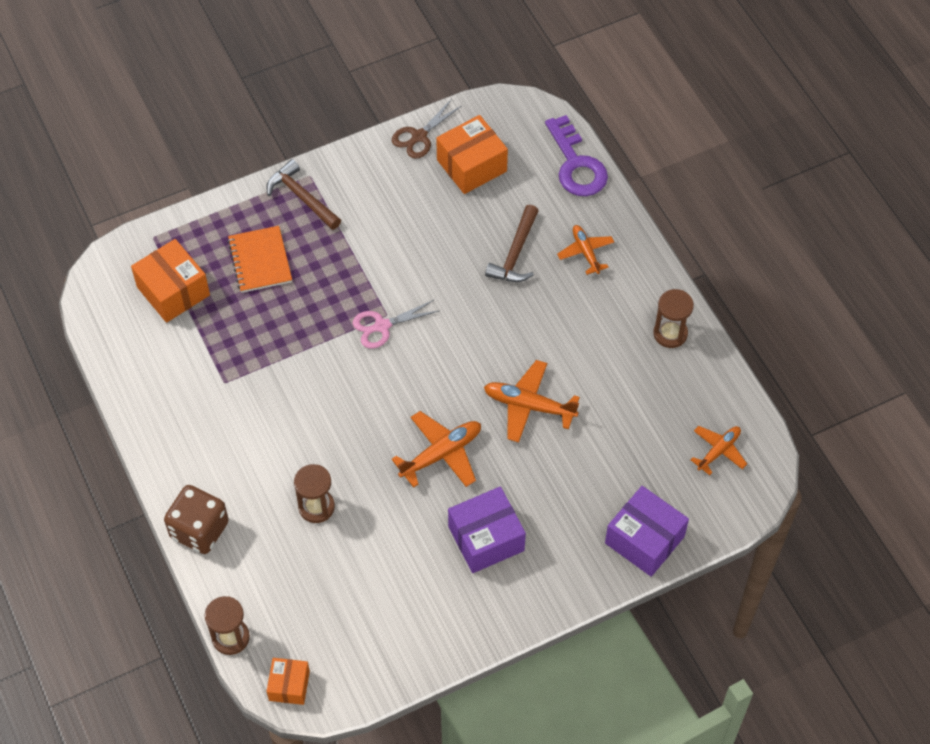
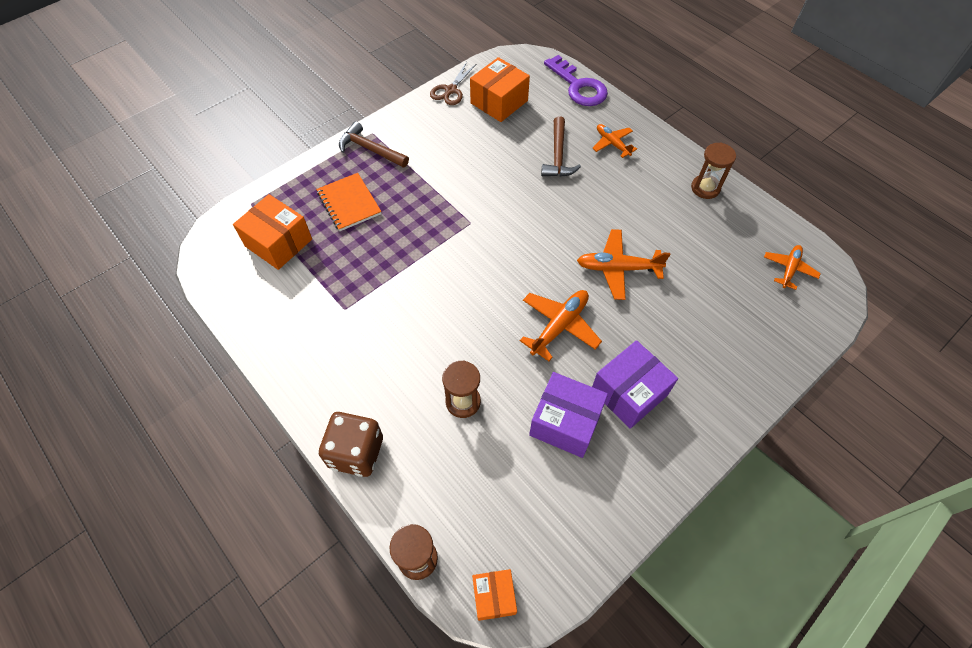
camera: 15 degrees left, 0 degrees up
(381, 326) = (469, 232): pink scissors -> none
(644, 540) = (766, 358): purple box -> purple box (565, 422)

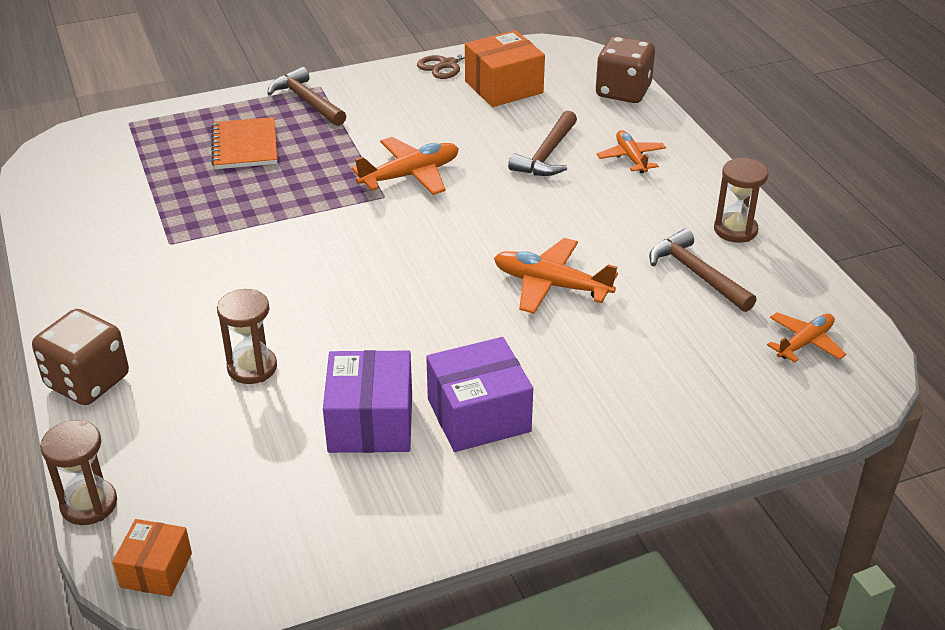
camera: 20 degrees right, 20 degrees down
(278, 243) = (135, 164): orange box -> none
(559, 326) = (430, 324): orange plane -> orange plane (410, 175)
(565, 422) = (371, 423): purple box -> purple box turned 45 degrees clockwise
(578, 86) = (623, 92): purple key -> brown dice
(700, 232) = (696, 274): none -> brown hammer

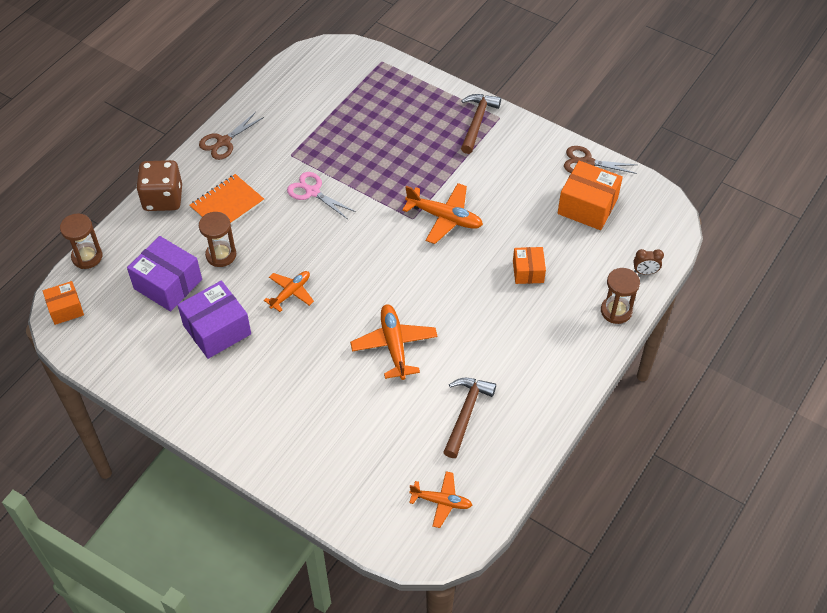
camera: 55 degrees right, 15 degrees up
(70, 288) = (223, 142): none -> brown scissors
(245, 146) = (405, 125): orange notebook -> orange notebook (227, 205)
(249, 250) = (312, 192): none -> pink scissors
(478, 415) = (256, 373): purple box -> purple box (168, 284)
(546, 155) = (528, 271): brown hammer -> orange box
(623, 92) = (645, 272): brown dice -> brown clock
(631, 158) = (566, 317): orange plane -> orange plane (291, 293)
(735, 230) = (532, 413): brown hourglass -> brown hourglass (616, 311)

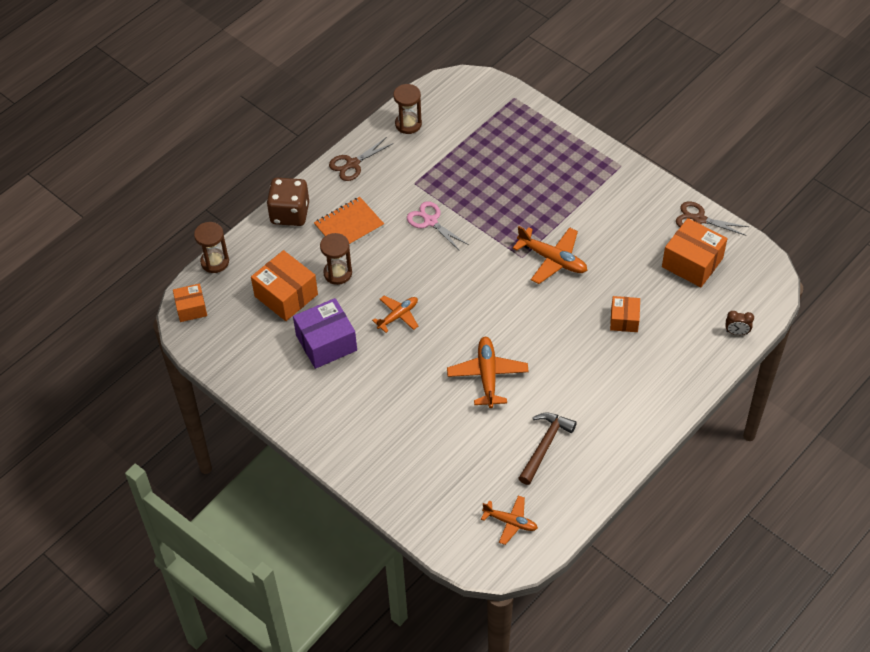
camera: 10 degrees right, 0 degrees up
(168, 284) = (286, 295): purple box -> orange box
(477, 122) = (598, 168): brown hammer -> none
(616, 311) = (702, 366): brown hourglass -> brown hourglass (408, 124)

